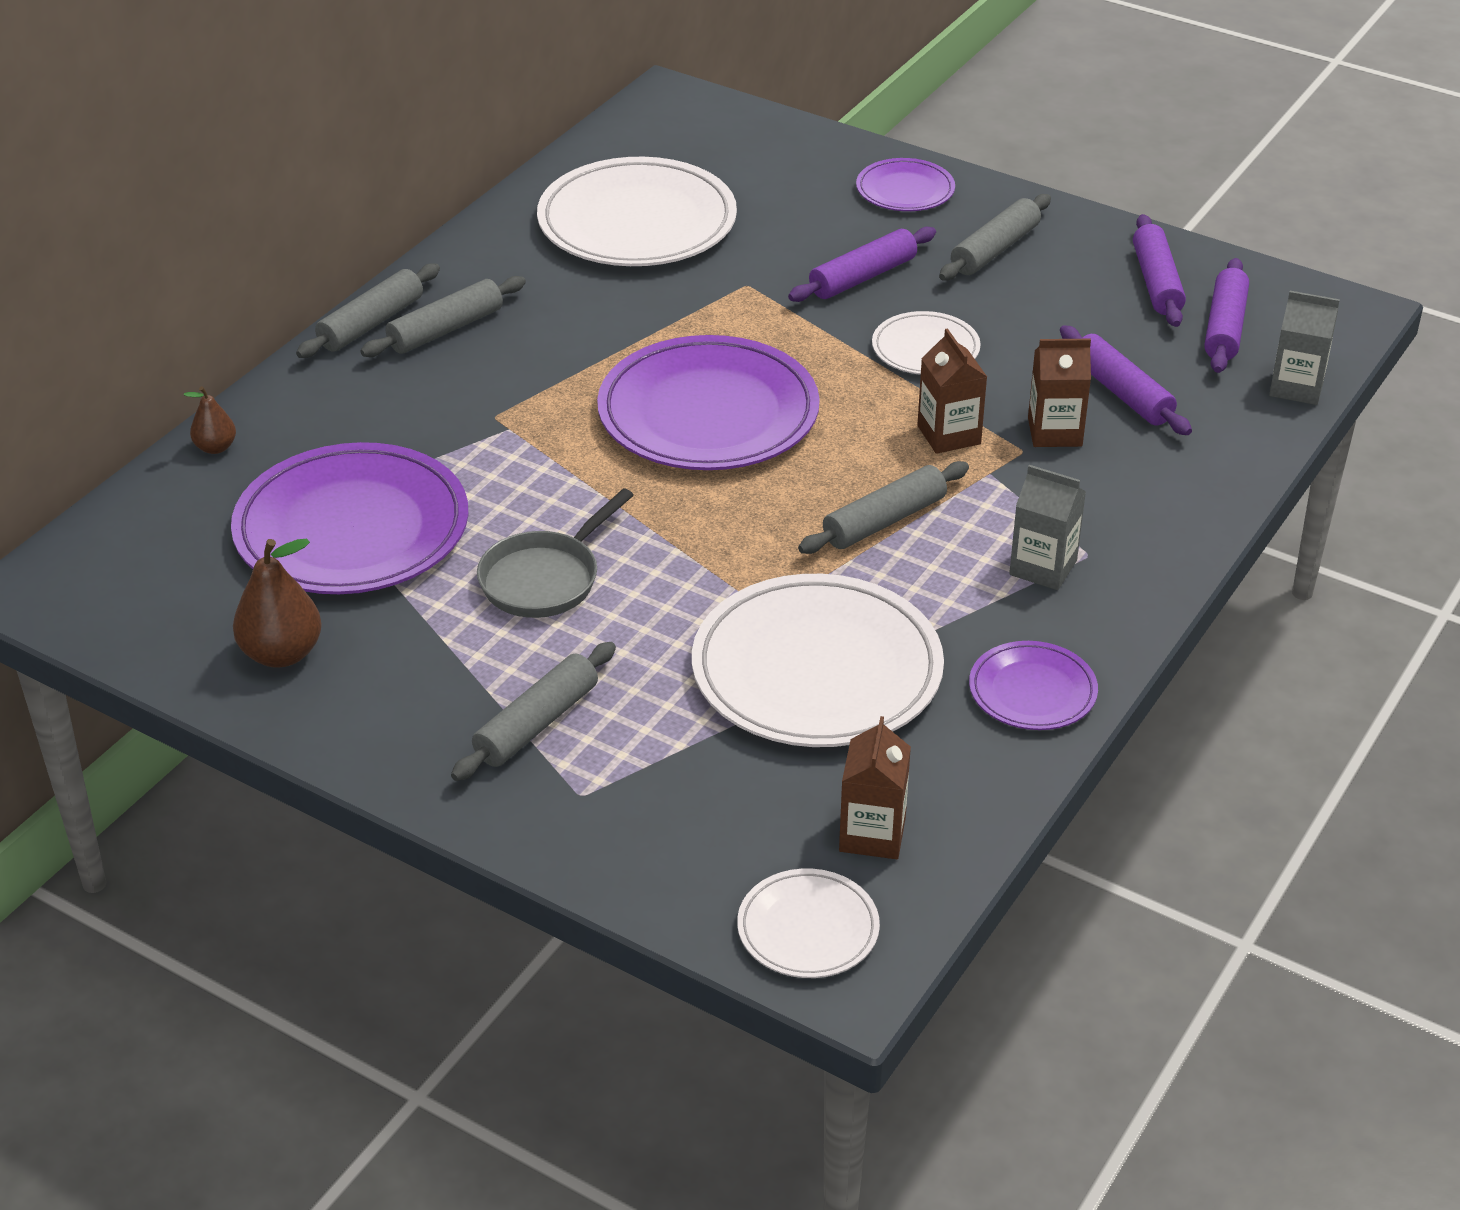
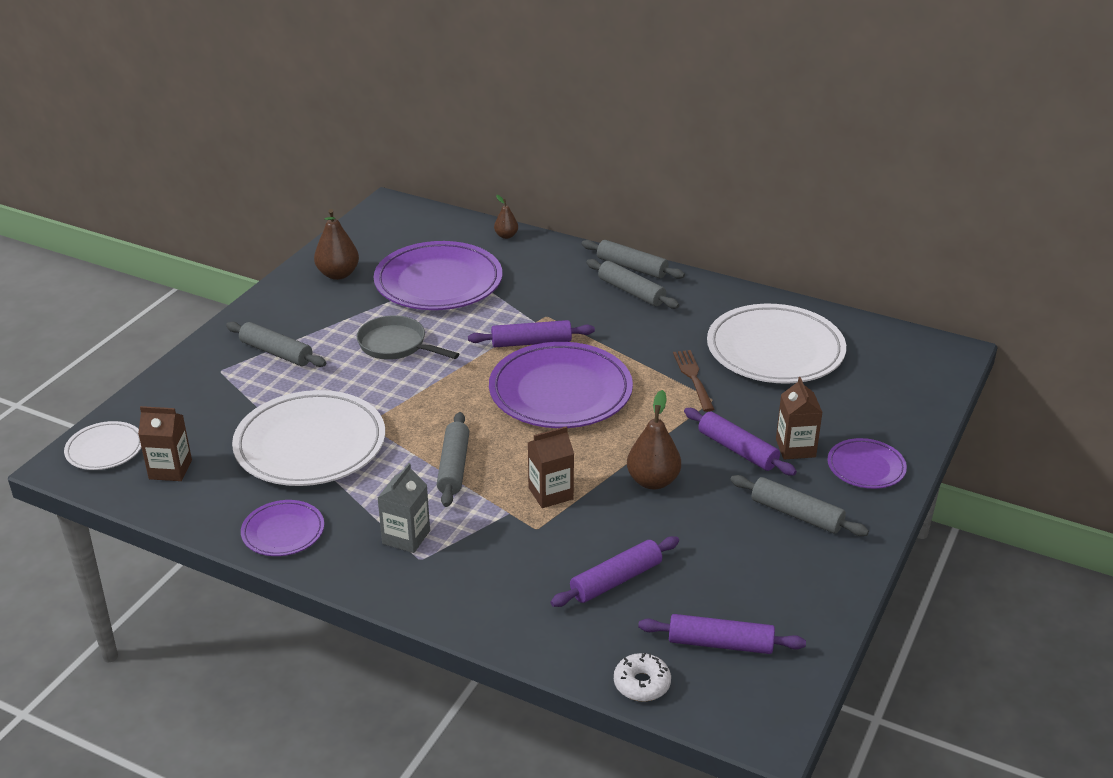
camera: 85 degrees right, 5 degrees down
(693, 295) = (693, 378): none -> brown fork
(884, 520) = (454, 467): grey rolling pin -> grey rolling pin turned 45 degrees clockwise
(925, 349) = (653, 481): white plate -> brown pear
(1054, 432) = (561, 544): brown carton -> brown carton (795, 448)
(1156, 282) = (777, 604): purple rolling pin -> purple rolling pin (531, 342)
(1296, 387) = (642, 684): grey carton -> white donut

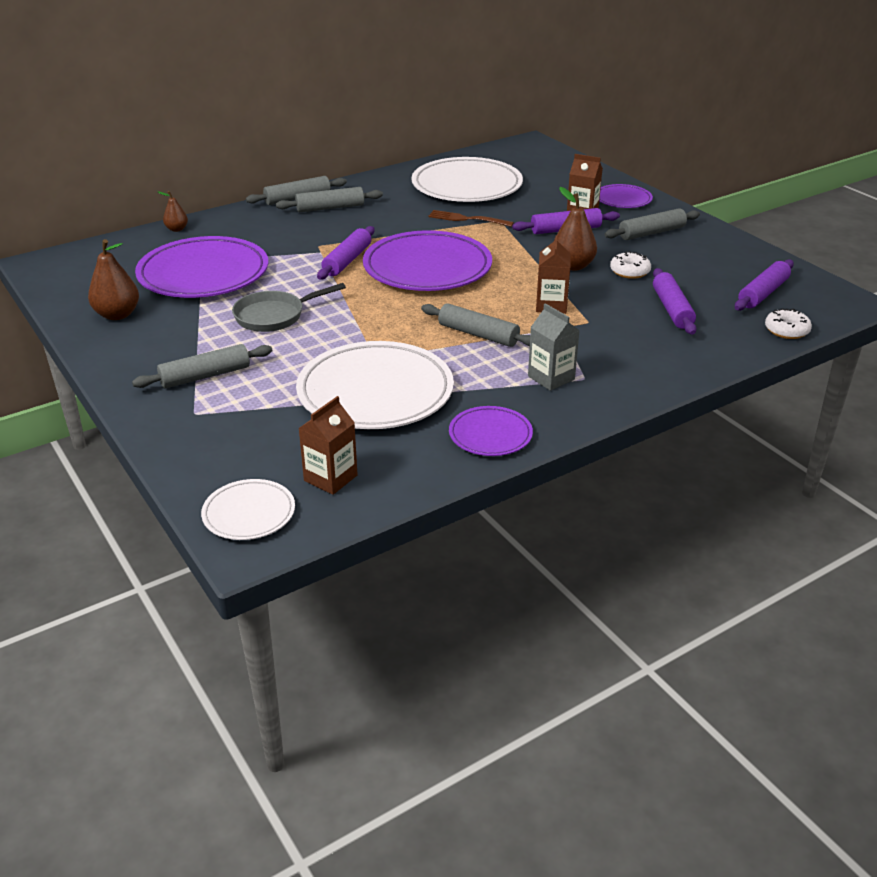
camera: 60 degrees left, 0 degrees up
(678, 525) = (629, 271): none -> white donut

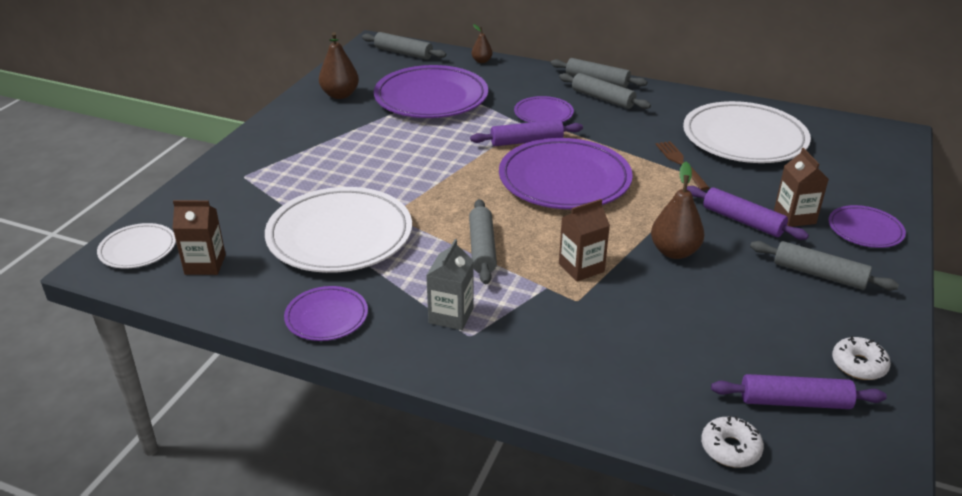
camera: 55 degrees right, 0 degrees up
(205, 376) = (294, 159): grey rolling pin -> grey rolling pin (403, 53)
(274, 316) = (404, 148): grey pan -> none
(315, 238) = (543, 114): none -> purple plate
(629, 271) = (712, 290): white donut -> white donut (858, 365)
(672, 309) = (669, 345): purple rolling pin -> none

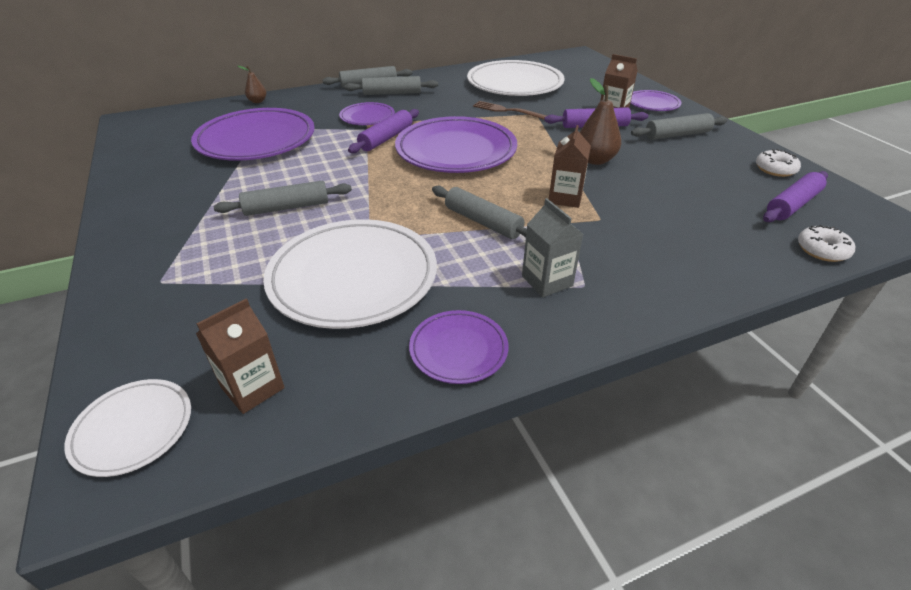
camera: 45 degrees left, 5 degrees up
(340, 95) = (160, 170): brown pear -> none
(403, 53) = (173, 118): grey rolling pin -> grey rolling pin (286, 207)

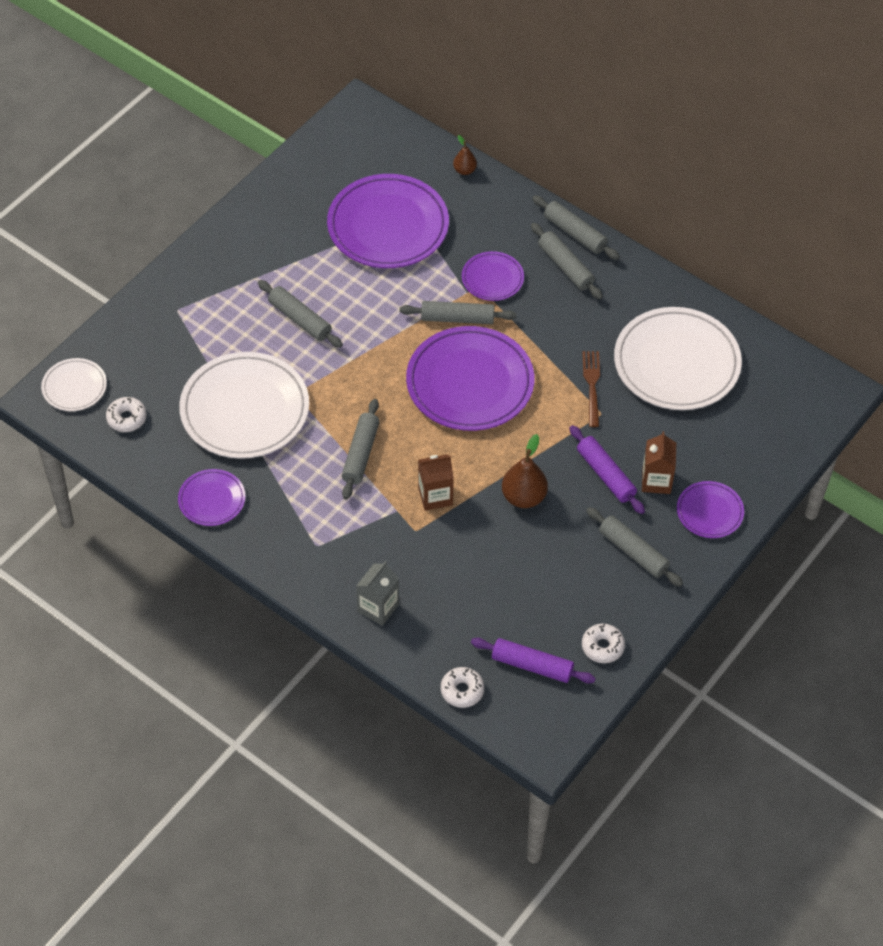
camera: 60 degrees right, 15 degrees up
(253, 388) = (127, 418): brown carton -> white donut
(386, 138) = (457, 318): purple rolling pin -> grey rolling pin
(547, 281) = (309, 522): grey carton -> grey carton (378, 608)

